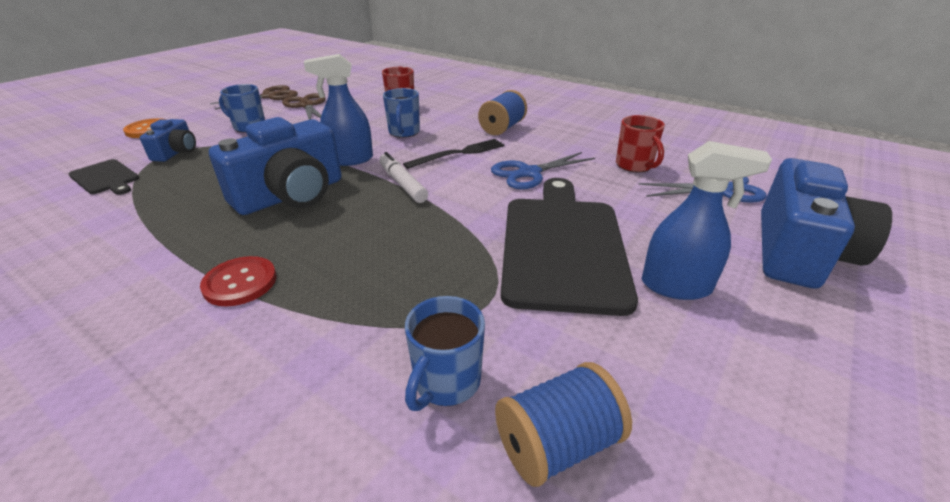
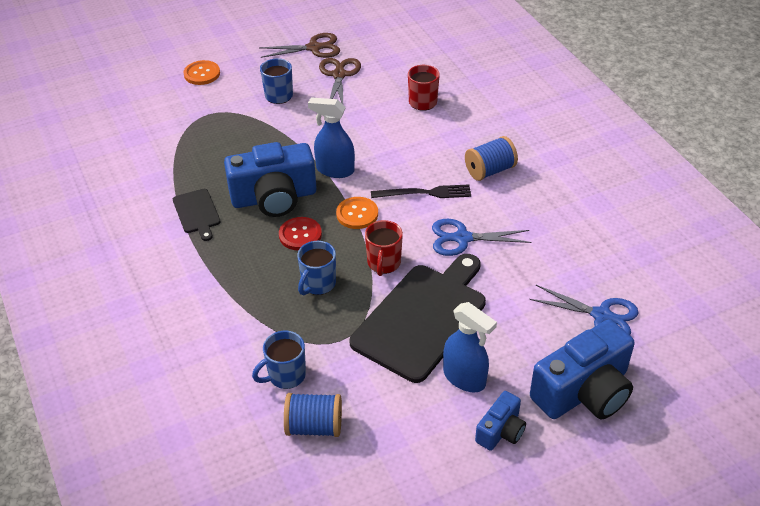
camera: 30 degrees right, 10 degrees up
(105, 178) = (161, 132): black cutting board -> black cutting board (197, 213)
(176, 152) = (214, 114): blue camera -> blue camera (500, 431)
(240, 282) = (214, 267): red button -> red button (300, 235)
(402, 184) = (357, 214): white marker -> orange button
(404, 132) = (399, 147): blue mug -> blue mug (318, 284)
(634, 166) = (560, 263): red mug -> red mug (383, 263)

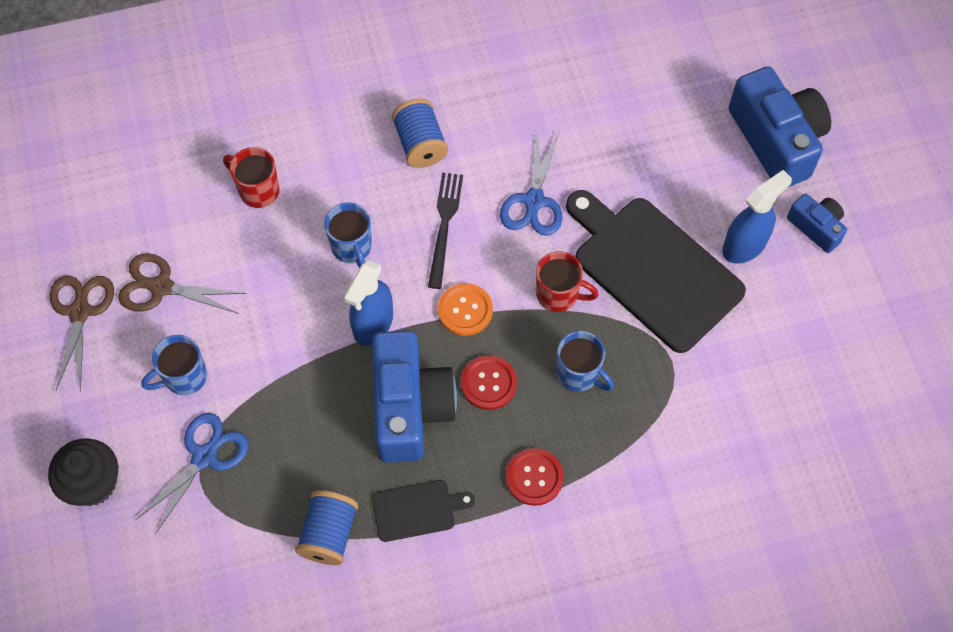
camera: 80 degrees left, 20 degrees up
(202, 74) = (93, 483): orange button -> black cupcake
(228, 270) = (534, 477): none -> red button
(285, 375) = (715, 427): blue mug -> blue mug (352, 247)
(314, 426) = (790, 406): blue spool -> blue spool (329, 534)
(601, 315) = (678, 95): blue scissors -> blue scissors (204, 457)

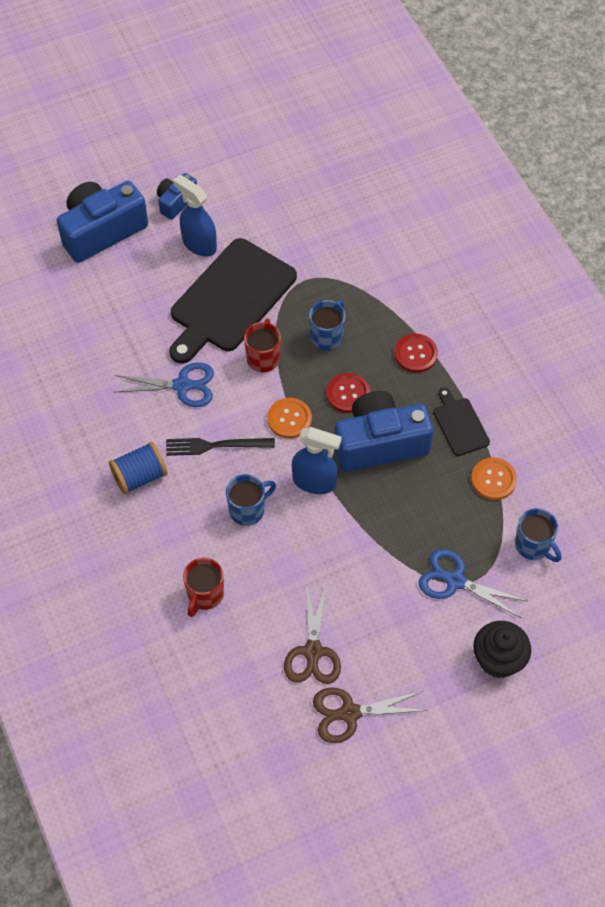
camera: 100 degrees left, 5 degrees down
(184, 377) = (391, 613): blue mug -> blue mug (533, 546)
(329, 534) = (493, 479): blue spool -> orange button

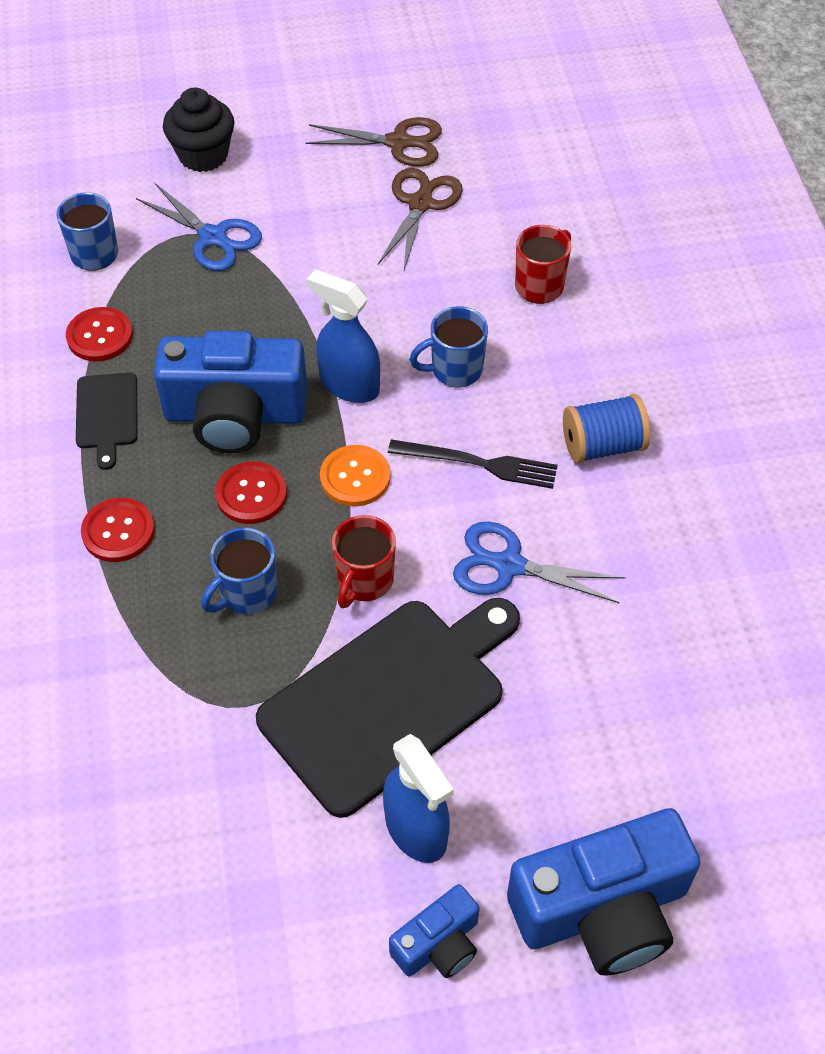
camera: 165 degrees left, 5 degrees down
(493, 479) = (100, 336): orange button -> red button

